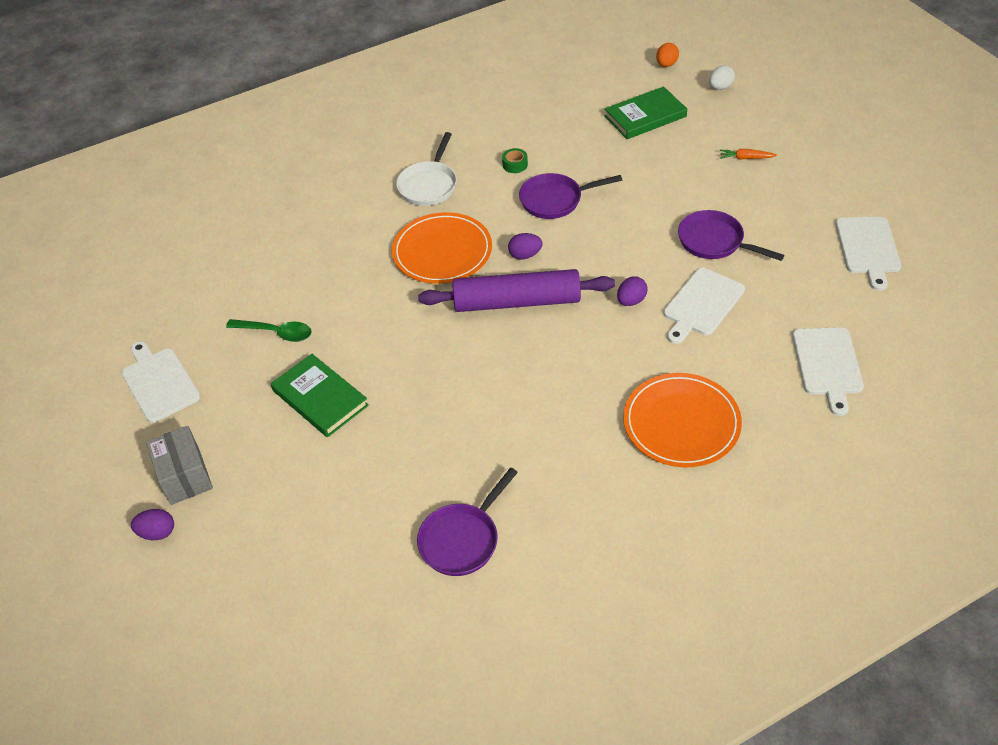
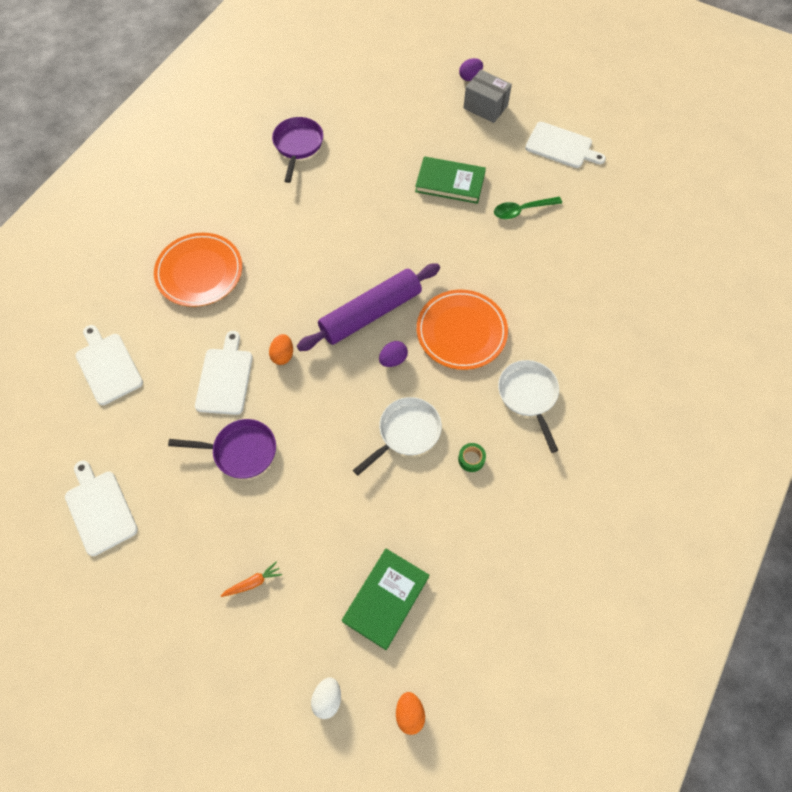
camera: 145 degrees right, 15 degrees up
(555, 200) = (406, 432): purple pan -> white pan
(631, 301) = (283, 355): purple egg -> orange egg

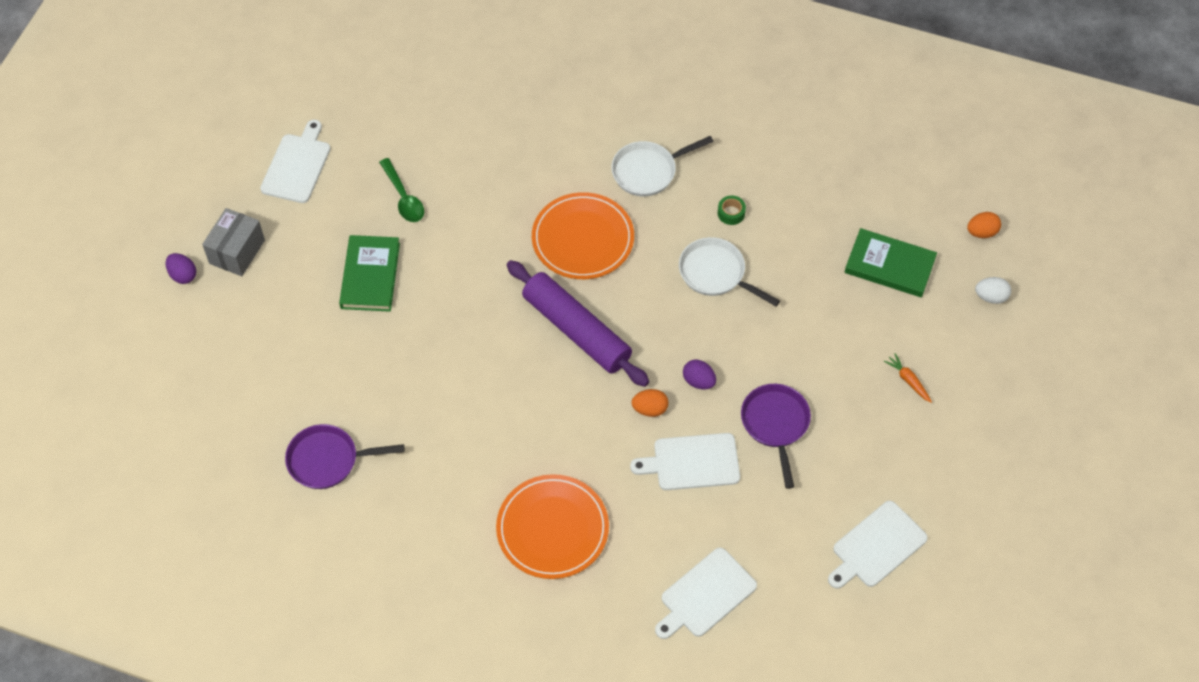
camera: 100 degrees left, 5 degrees down
(393, 360) = (632, 299): purple egg -> purple egg (698, 381)

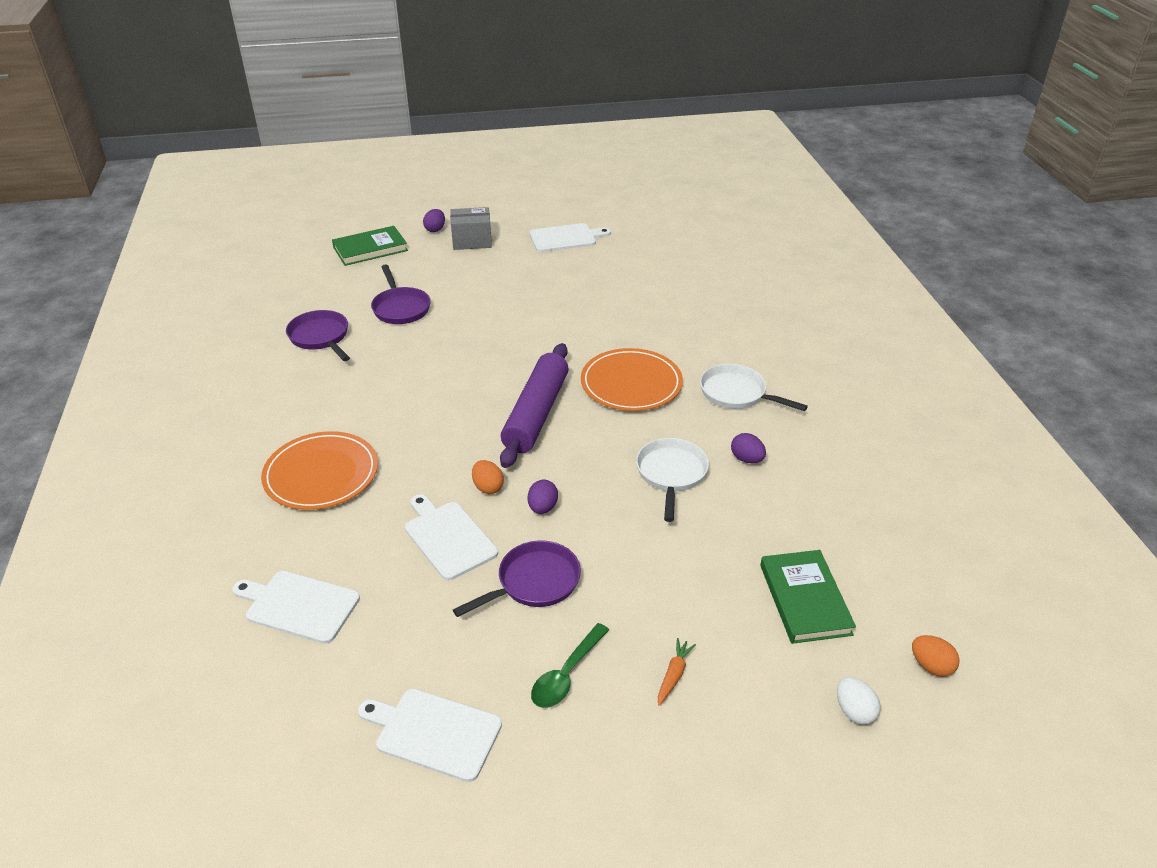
camera: 60 degrees right, 20 degrees down
(324, 370) = (400, 308): none -> purple pan
(370, 276) = (500, 298): green book -> green book (370, 249)
(403, 197) = (583, 287): green spoon -> green spoon (566, 674)
(731, 213) = (746, 459): green tape -> purple egg

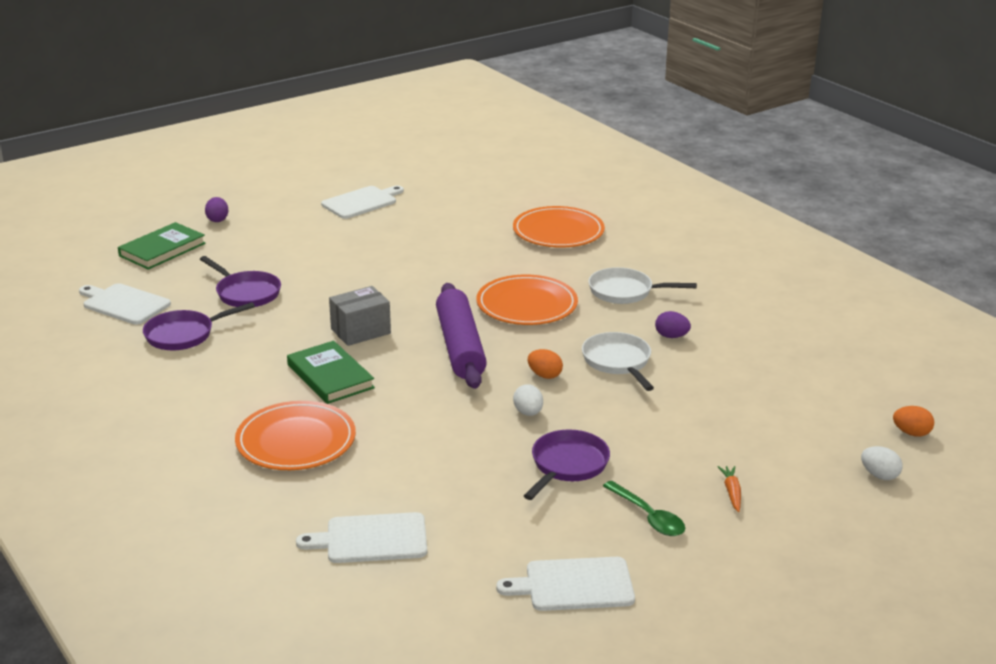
camera: 25 degrees left, 10 degrees down
(321, 337) = (184, 335): purple pan -> purple pan turned 60 degrees counterclockwise
(448, 537) = (463, 455): white cutting board -> white cutting board (124, 304)
(472, 241) = (267, 222): grey box -> grey box (360, 331)
(488, 487) = (465, 411): orange egg -> orange egg (544, 375)
(542, 508) = (528, 413): purple egg -> white egg
(566, 674) = (648, 516): green spoon -> green spoon turned 45 degrees counterclockwise
(720, 309) = (558, 231): none -> orange plate
(804, 599) = (791, 417): green book -> green book (330, 376)

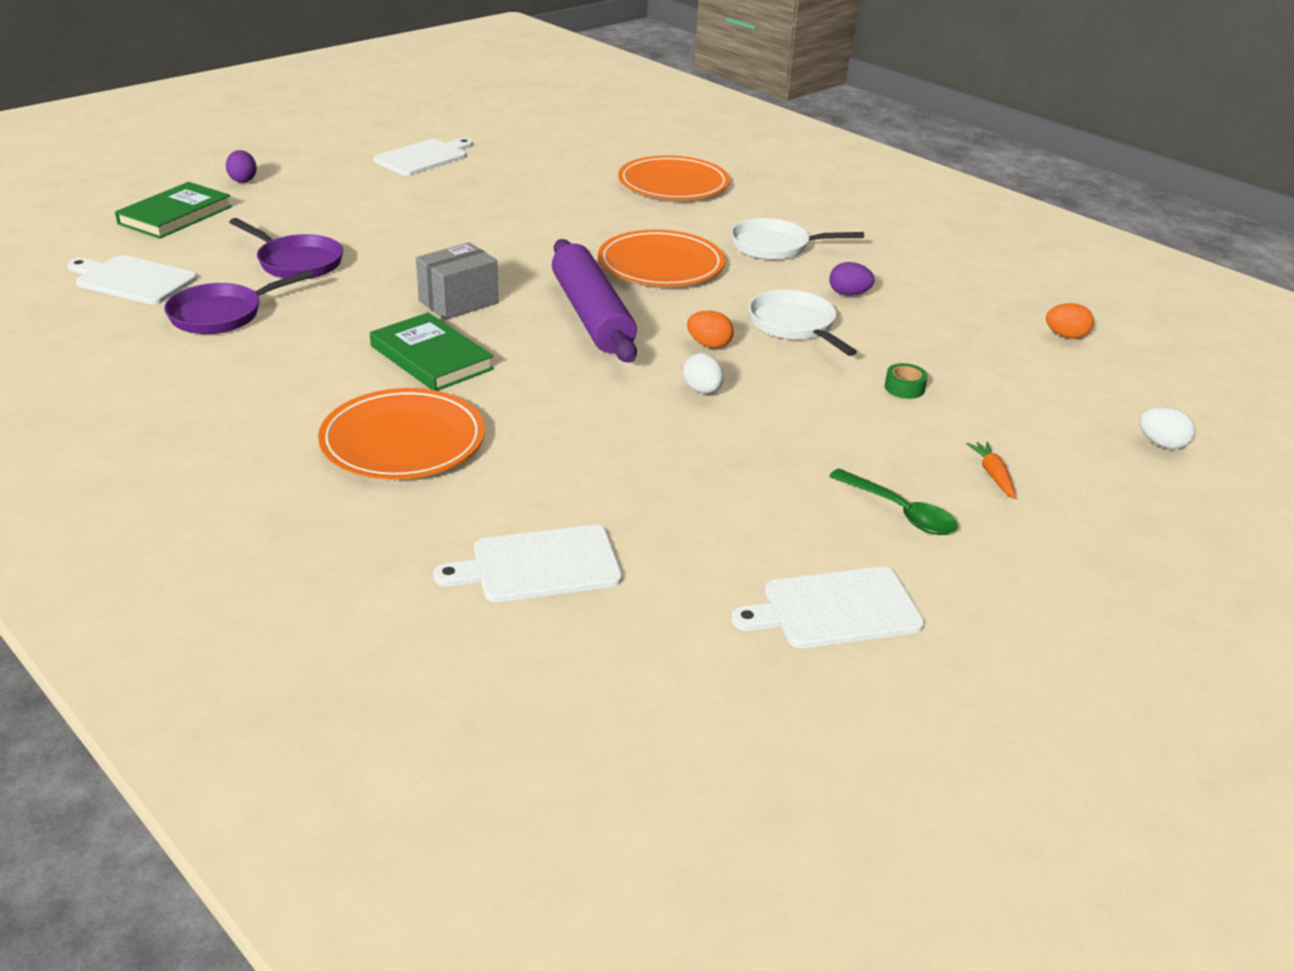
camera: 10 degrees left, 5 degrees up
(567, 465) = (774, 453): purple pan -> none
(688, 418) = (904, 388): none -> green tape
(911, 433) = (1176, 392): orange egg -> orange egg (1066, 336)

